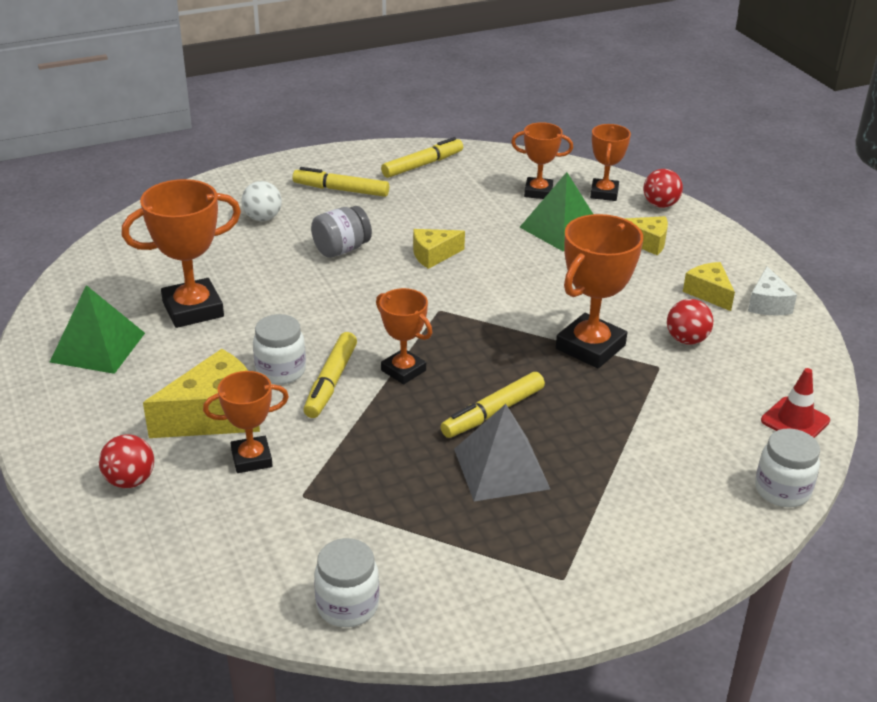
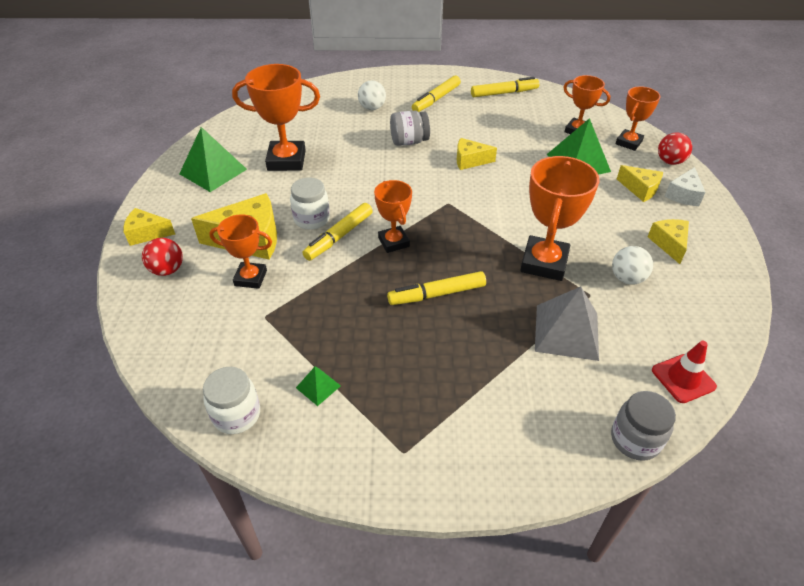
camera: 25 degrees right, 10 degrees up
(64, 446) = (147, 233): none -> yellow cheese
(341, 190) = (436, 99): yellow marker -> yellow marker turned 90 degrees counterclockwise
(423, 547) = (318, 386): none -> green pyramid
(501, 468) = (414, 341): grey pyramid -> grey pyramid (566, 332)
(590, 347) = (544, 263): orange trophy -> orange trophy turned 45 degrees counterclockwise
(686, 340) = (627, 278): red ball -> white ball
(767, 304) = (716, 266): white cheese -> white cheese (683, 195)
(782, 490) = (635, 439): white jar -> grey jar

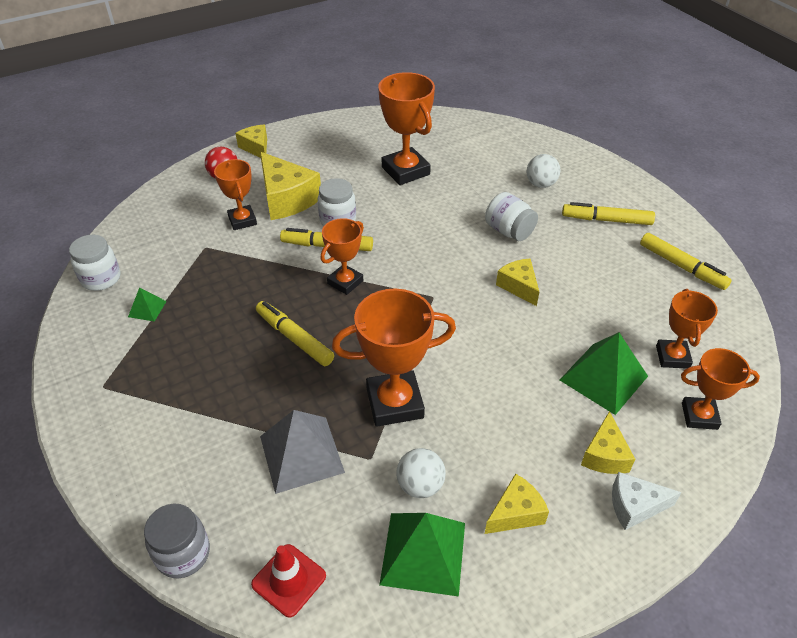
camera: 60 degrees right, 0 degrees up
(213, 171) = (355, 141): green pyramid -> green pyramid (423, 553)
(409, 141) = (509, 231): grey jar -> white jar
(669, 161) = (699, 472): red ball -> none

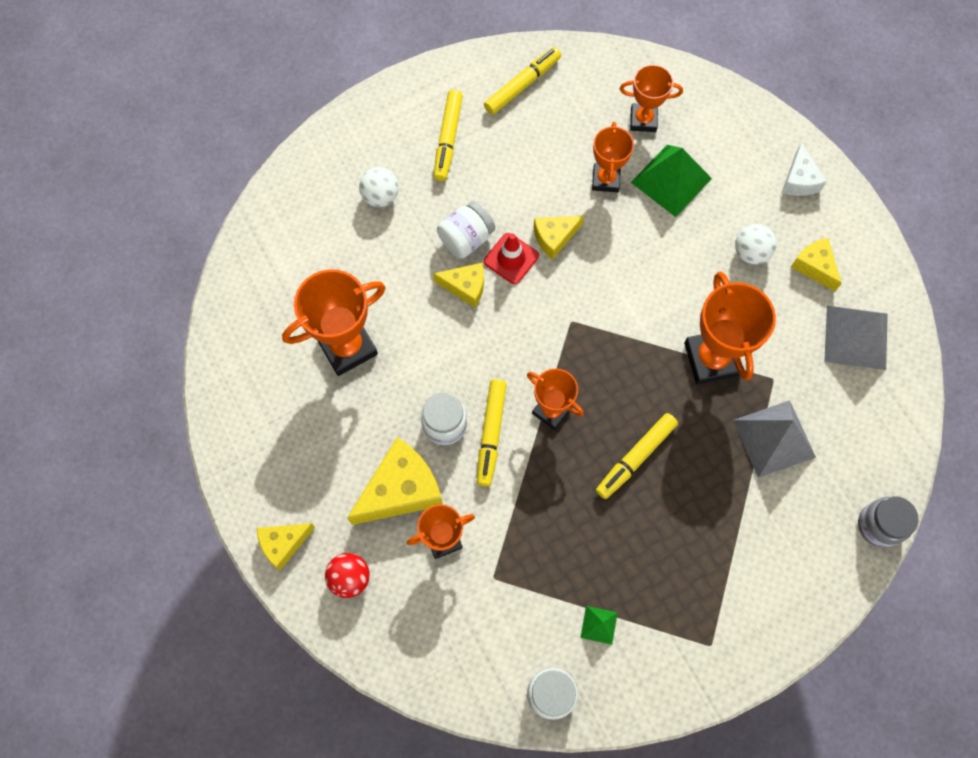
camera: 90 degrees left, 25 degrees up
(289, 580) = (890, 438): red traffic cone -> red traffic cone (511, 258)
(420, 485) = (796, 338): white ball -> white ball (750, 252)
(423, 553) = (856, 337): green pyramid -> grey pyramid
(604, 455) = (753, 193): yellow cheese -> yellow cheese (465, 287)
(699, 416) = (708, 115): orange trophy -> orange trophy (605, 179)

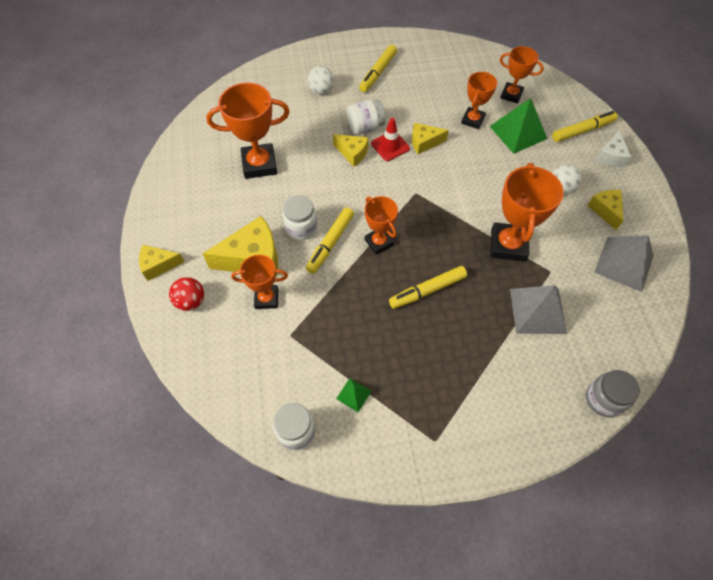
camera: 20 degrees right, 10 degrees down
(522, 85) = (438, 57): yellow marker -> yellow marker (582, 130)

